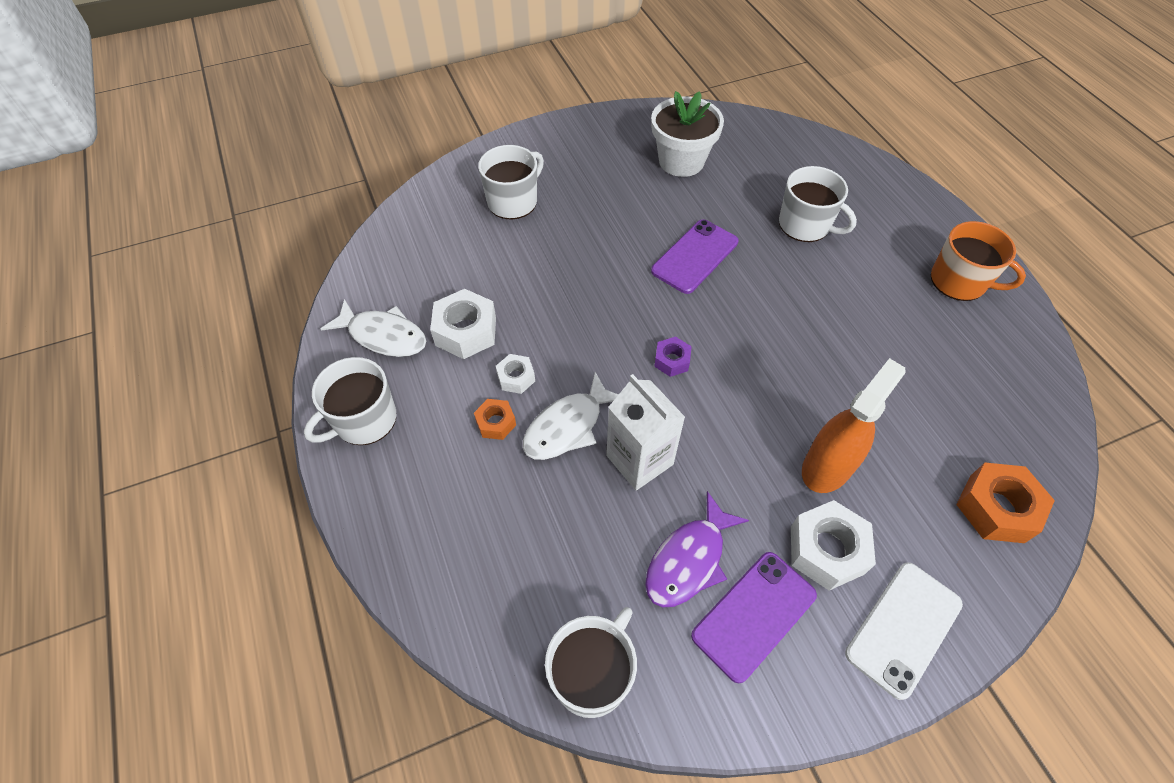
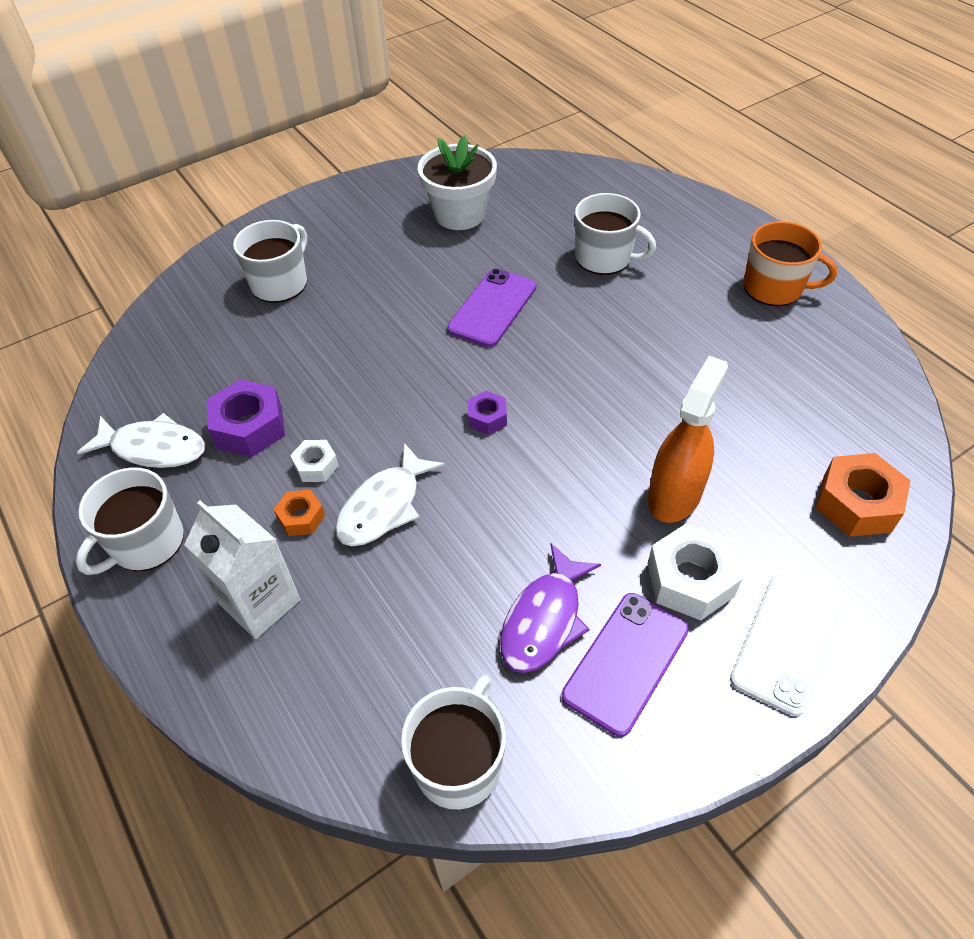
camera: 10 degrees left, 5 degrees down
(466, 331) = (249, 427): white nut -> purple nut
(639, 460) = (471, 526): white carton -> white carton (260, 602)

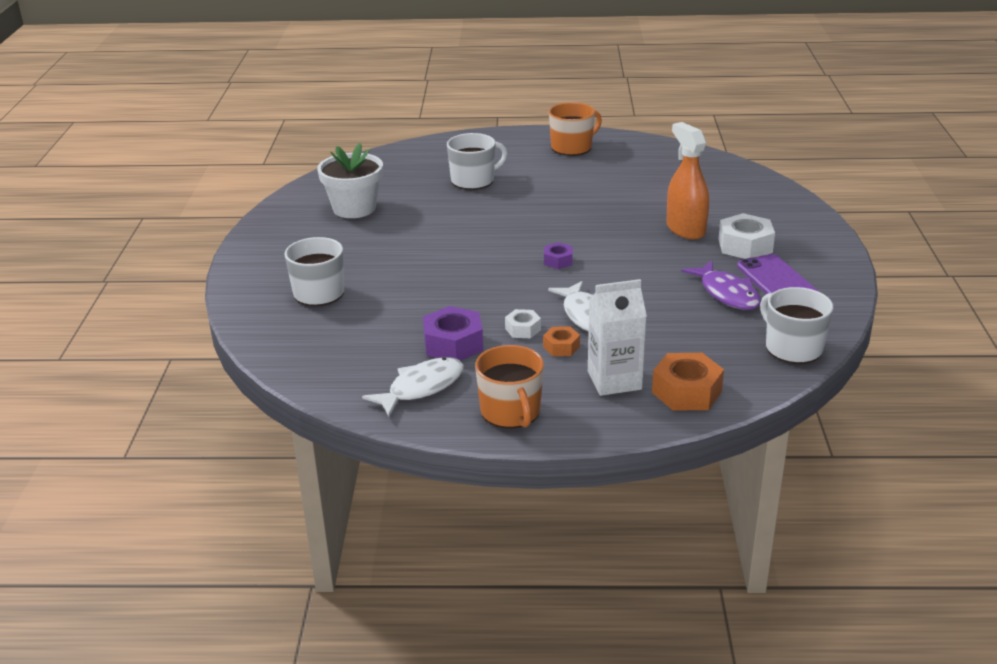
camera: 55 degrees left, 20 degrees down
(146, 543) = (511, 412): white mug -> orange mug
(492, 308) = (464, 228): purple phone -> none
(785, 642) = (807, 237): white phone -> none
(856, 503) = (745, 188): orange nut -> orange nut (686, 392)

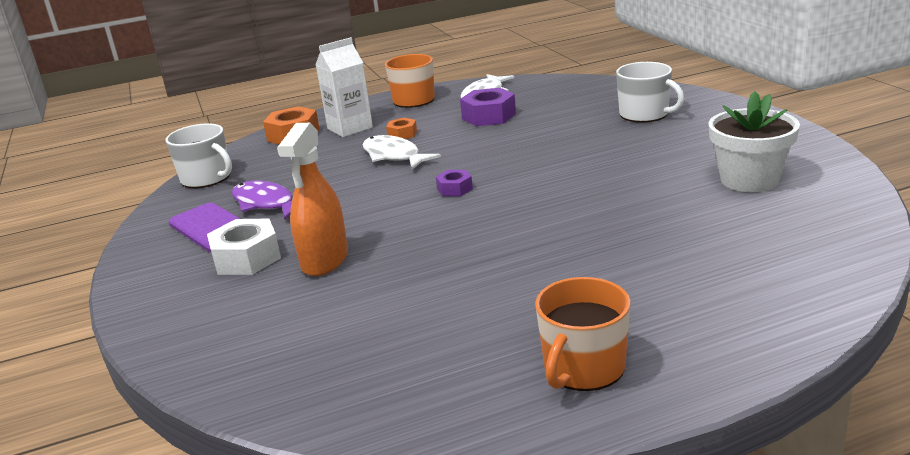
camera: 160 degrees right, 5 degrees down
(473, 180) = (664, 254): white mug -> none
(523, 329) = (442, 136): white nut -> none
(685, 229) = (325, 260): orange spray bottle -> orange spray bottle turned 60 degrees clockwise

